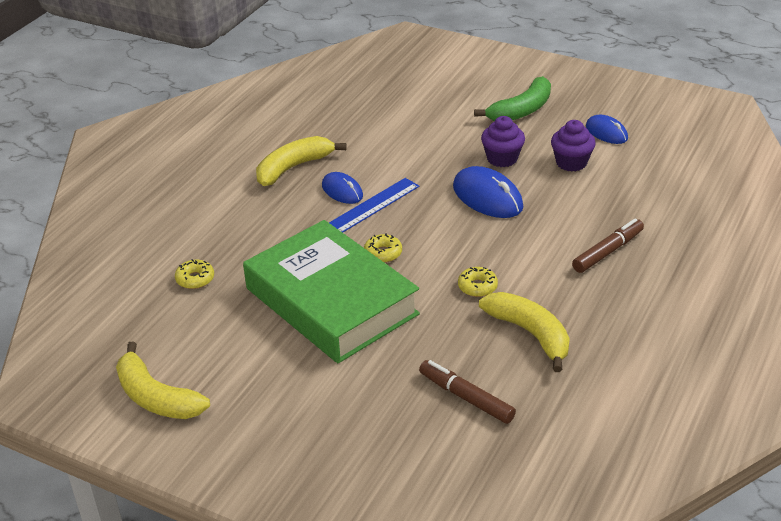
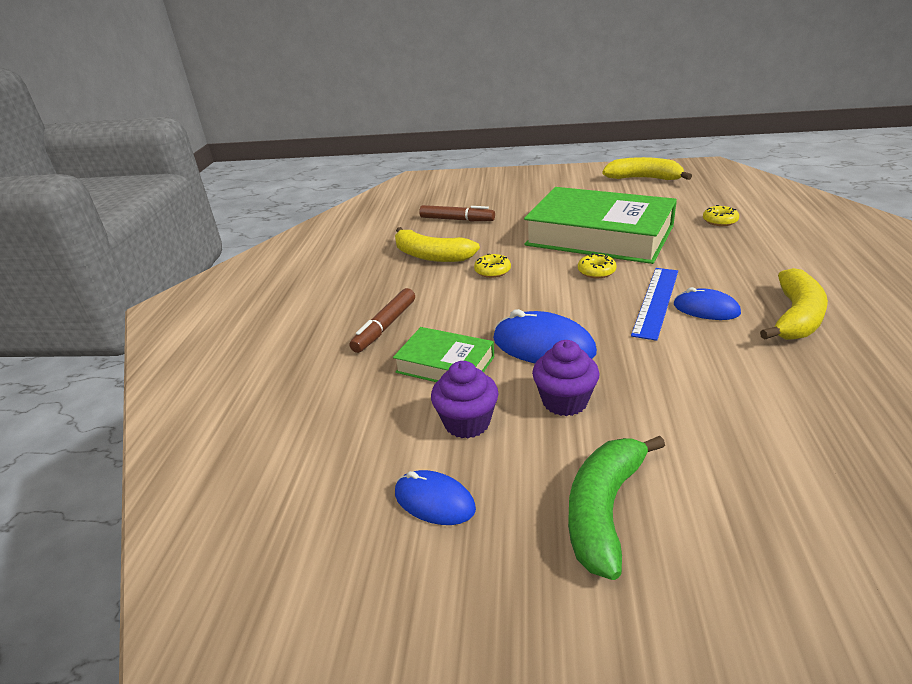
camera: 160 degrees right, 5 degrees down
(569, 203) = (445, 364): none -> green book

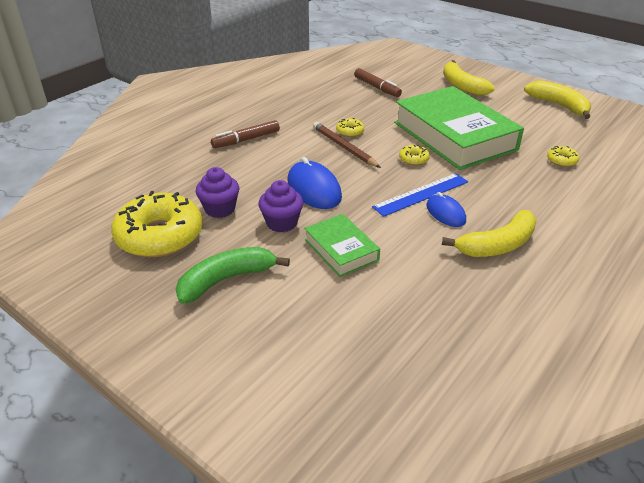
camera: 30 degrees right, 5 degrees up
(431, 256) = (327, 106): yellow banana -> yellow banana (462, 86)
(434, 501) = (160, 236): blue mouse -> yellow donut
(445, 364) = (249, 175): green book -> green book (341, 250)
(509, 288) = (344, 147): none -> brown pencil

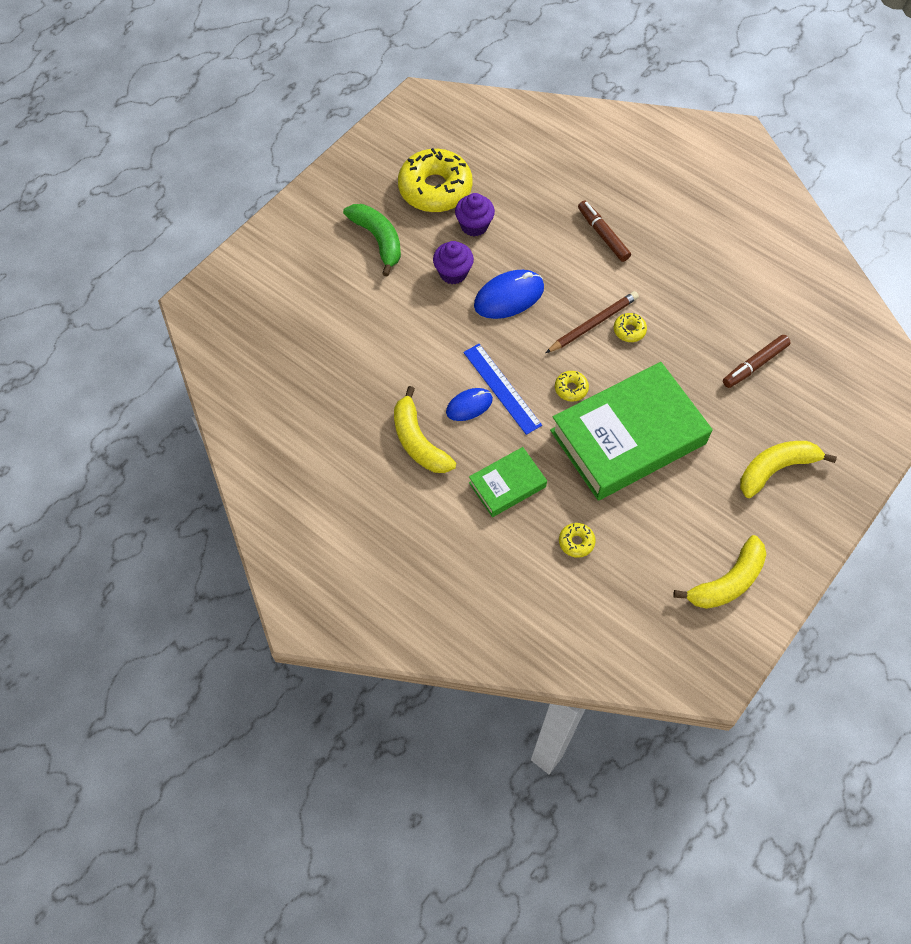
camera: 90 degrees right, 25 degrees up
(341, 250) = (414, 317): green book -> green book (507, 485)

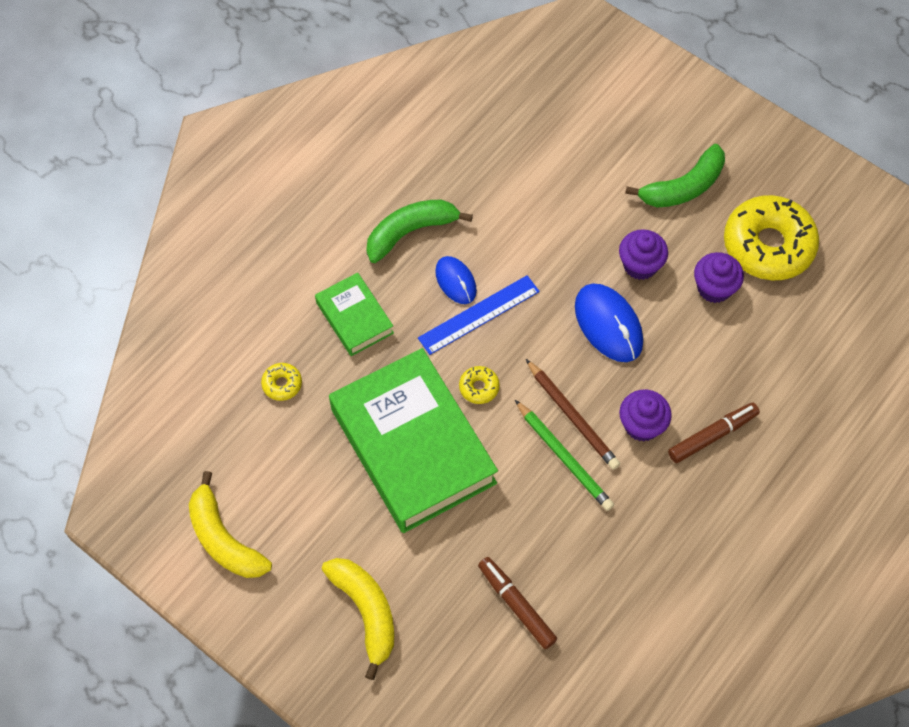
camera: 90 degrees right, 0 degrees up
(418, 441) = (410, 232): yellow banana -> green banana
(597, 278) = (641, 425): none -> purple cupcake
(629, 330) = (564, 457): yellow donut -> green pencil

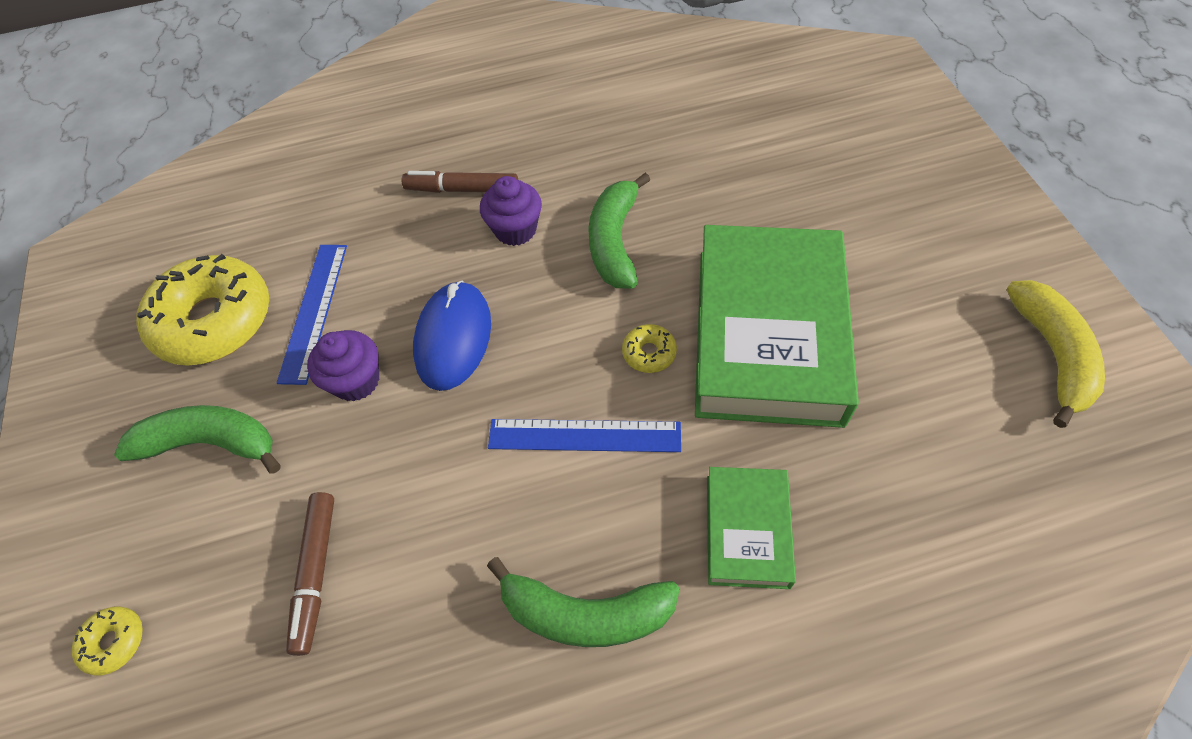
camera: 140 degrees left, 5 degrees down
(282, 384) = (898, 497): yellow donut -> yellow donut (114, 642)
(366, 612) = (910, 215): yellow banana -> none
(456, 281) = (579, 497): blue mouse -> none
(516, 605) = (755, 156): brown marker -> brown marker (316, 573)
(564, 457) = (615, 241): green pencil -> green banana
(572, 417) = (574, 271): brown pencil -> none
(714, 288) = (313, 311): purple cupcake -> blue ruler

